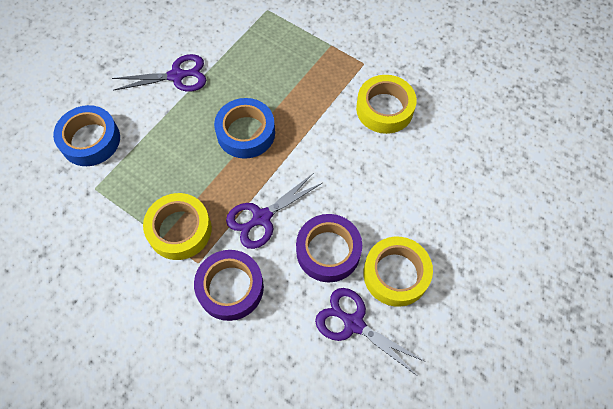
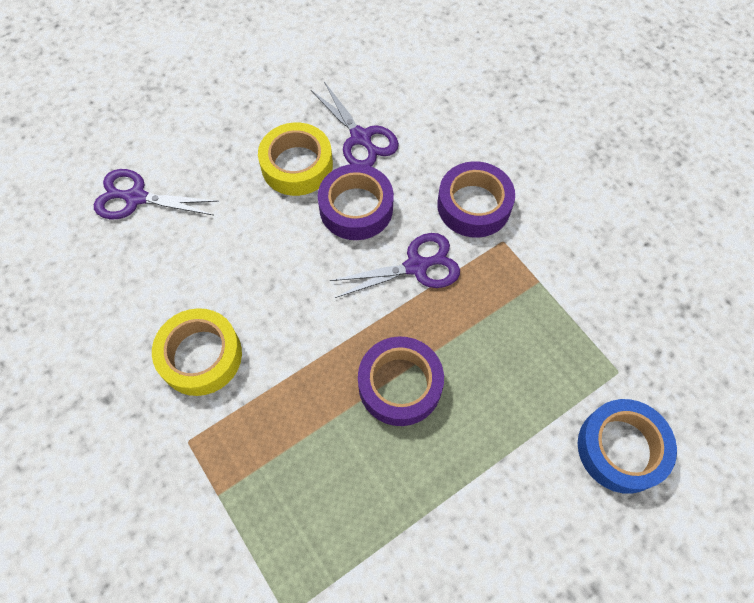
camera: 160 degrees left, 0 degrees up
(177, 76) = (475, 522): purple scissors -> purple scissors (136, 198)
(180, 230) = (517, 283): yellow tape -> none
(246, 133) = (400, 385): blue tape -> purple tape

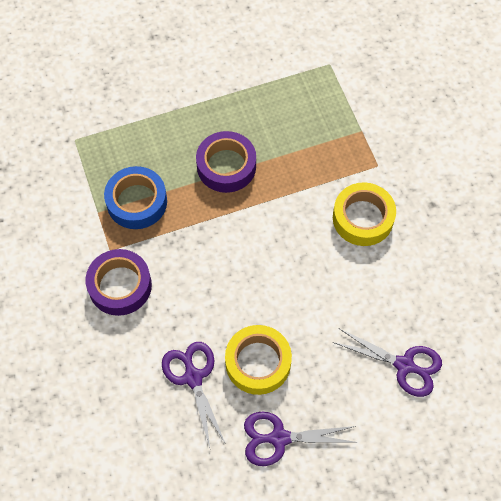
camera: 165 degrees left, 0 degrees up
(356, 208) = (218, 308): purple tape -> none
(417, 266) = (185, 246): purple scissors -> purple scissors (279, 438)
(621, 448) = (98, 97): blue tape -> blue tape (137, 202)

